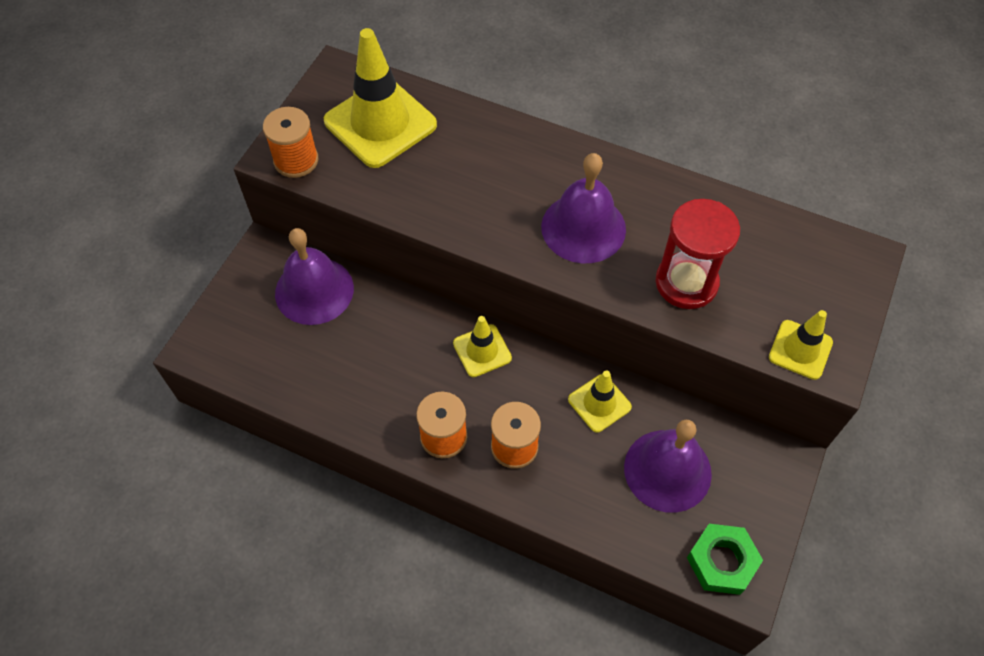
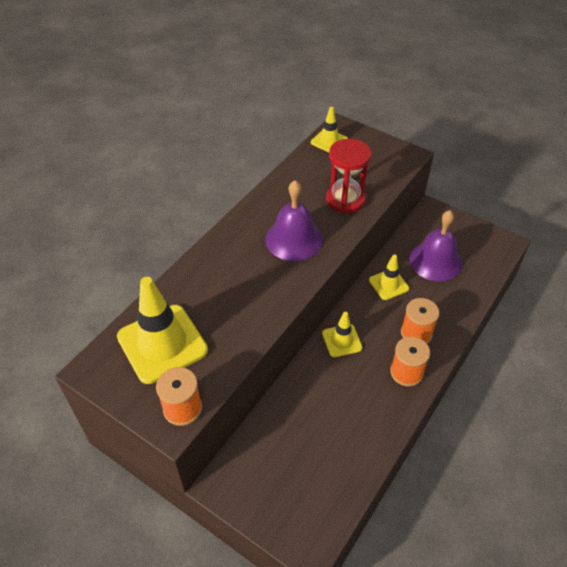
camera: 80 degrees left, 10 degrees down
(314, 290) = (269, 446): purple bell -> none
(722, 561) = (491, 249): green nut -> none
(800, 350) = (397, 164): yellow traffic cone -> yellow traffic cone (329, 141)

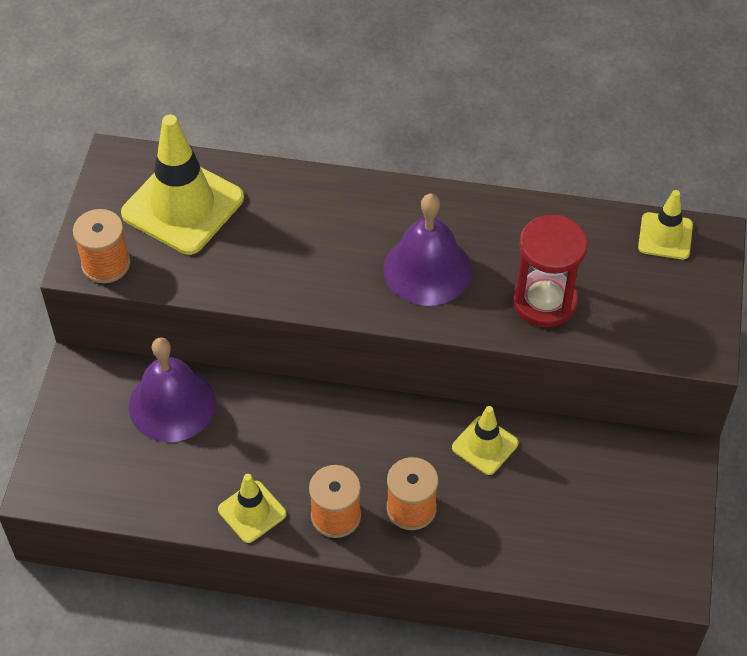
camera: 65 degrees right, 5 degrees up
(342, 340) = (349, 421): yellow traffic cone -> yellow traffic cone (252, 512)
(435, 261) = (571, 494): purple bell -> purple bell (172, 404)

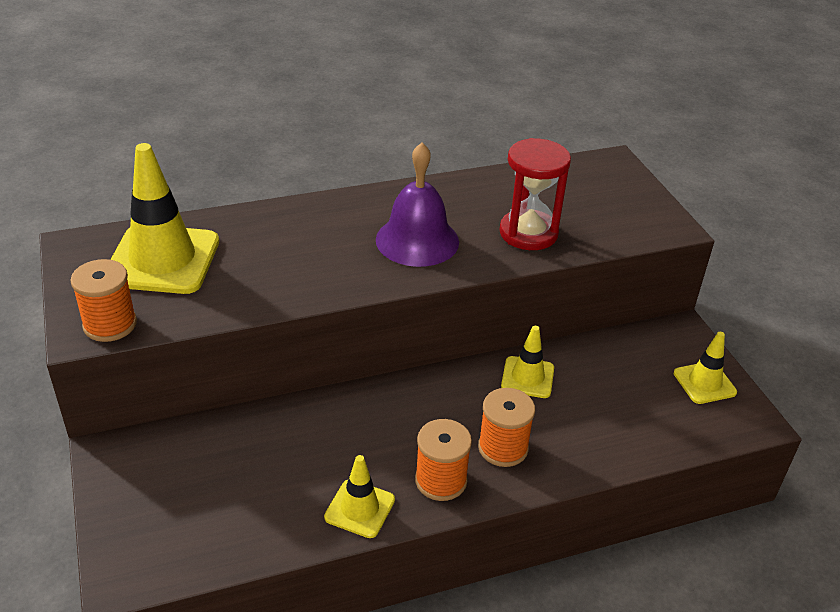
camera: 30 degrees left, 15 degrees down
(172, 404) = (223, 447): purple bell -> none
(665, 236) = (581, 169): yellow traffic cone -> yellow traffic cone (704, 383)

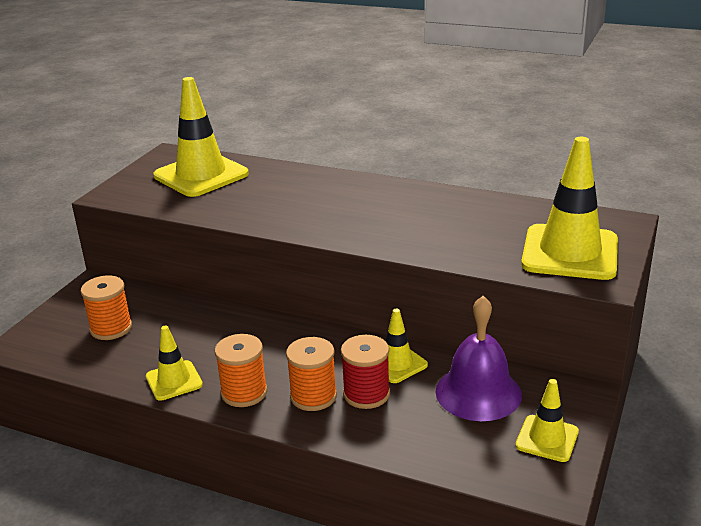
camera: 45 degrees right, 10 degrees down
(110, 324) = (126, 196): orange spool -> orange spool (111, 328)
(417, 240) = (372, 218): purple bell -> purple bell (478, 392)
(528, 233) = (464, 242): red hourglass -> none
(540, 420) = (366, 394): none -> red spool
(616, 209) = (570, 253): none -> yellow traffic cone

